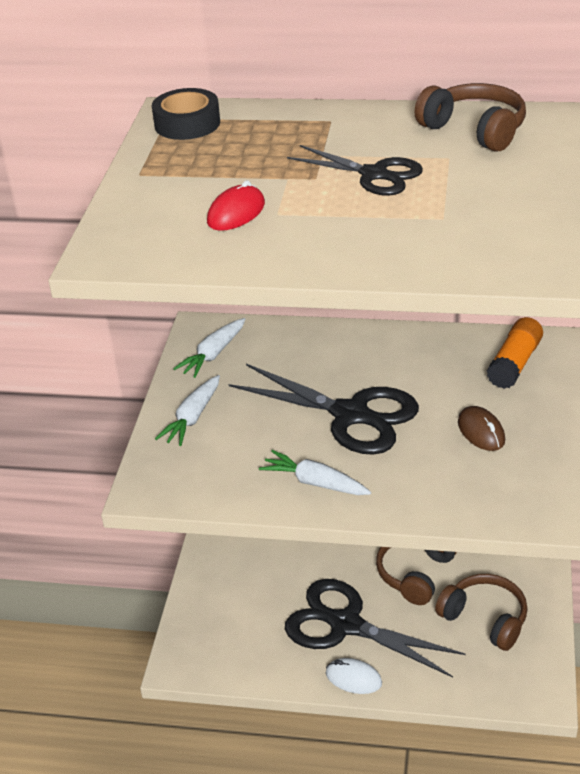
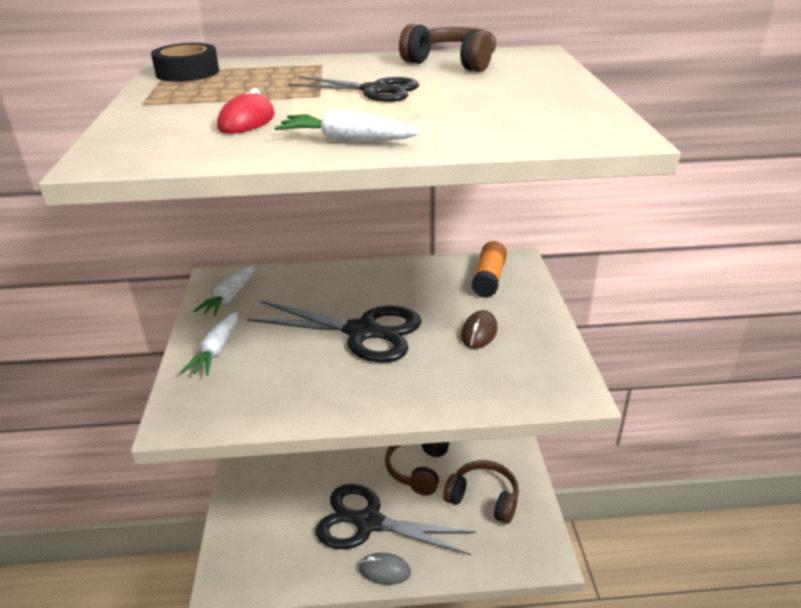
camera: 15 degrees left, 5 degrees down
(314, 482) = (342, 393): white carrot -> white carrot (345, 140)
(353, 678) = (384, 570): white mouse -> grey mouse
(481, 432) = (479, 333): brown mouse -> brown mouse turned 60 degrees clockwise

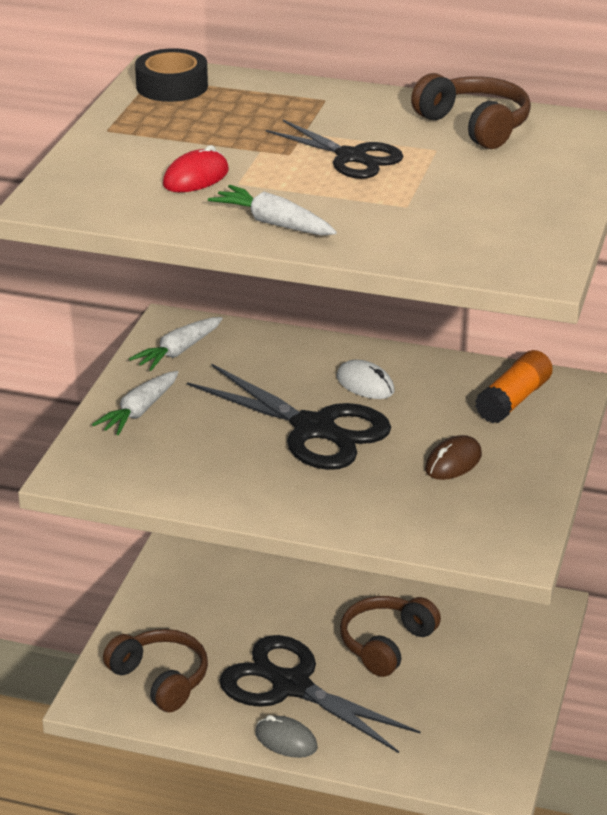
camera: 20 degrees right, 0 degrees up
(380, 291) = (365, 384): none -> white mouse
(483, 498) = (453, 700): brown headphones -> brown headphones (160, 679)

